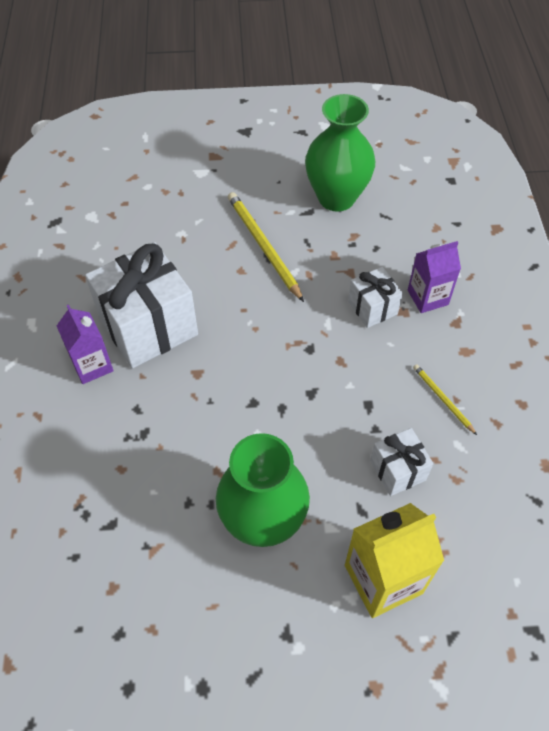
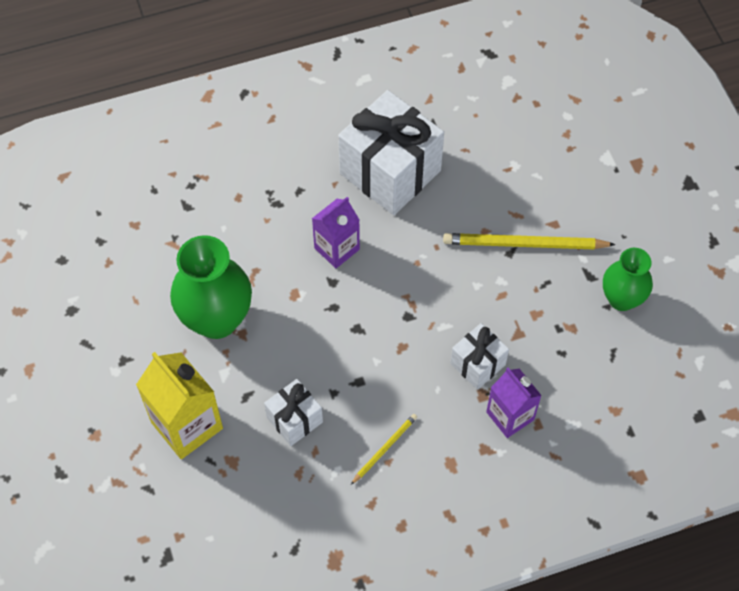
camera: 75 degrees right, 5 degrees up
(92, 365) = (333, 141): purple carton -> purple carton (337, 248)
(263, 246) = (524, 244): yellow pencil -> yellow pencil turned 135 degrees counterclockwise
(336, 197) = (621, 299): green vase -> green vase, size x0.63

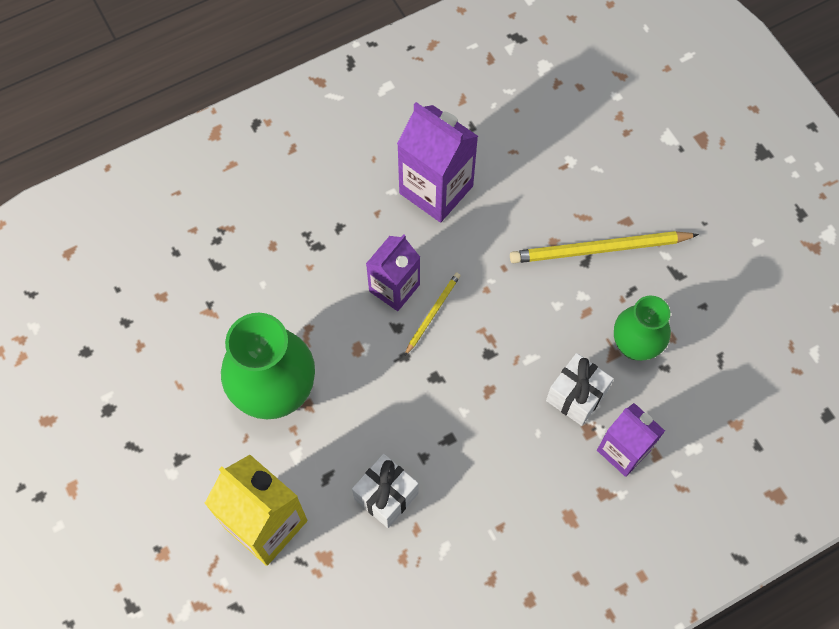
camera: 10 degrees left, 5 degrees up
(385, 448) = (493, 512): yellow pencil -> yellow pencil (433, 313)
(390, 172) = (436, 189): white gift -> purple carton
(621, 299) = (717, 295): green vase -> green vase (635, 345)

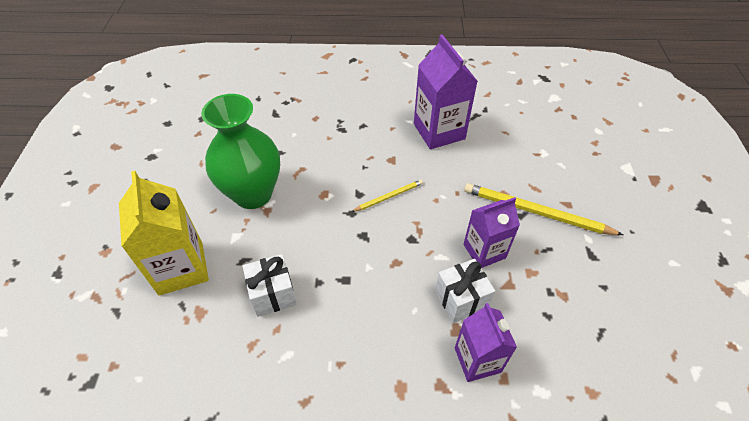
camera: 30 degrees right, 15 degrees down
(394, 288) = (373, 171): purple carton -> purple carton (484, 251)
(635, 345) = (530, 287): green vase -> none

